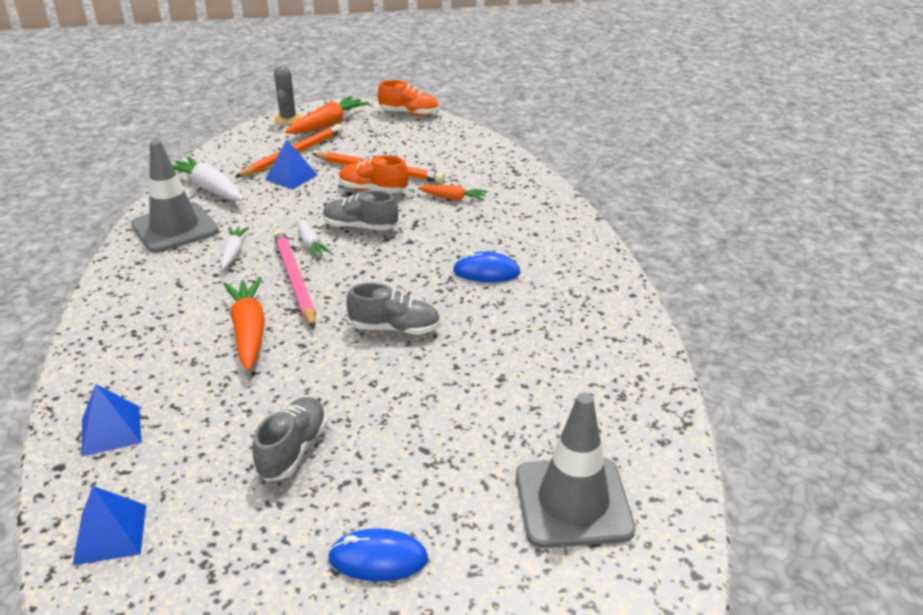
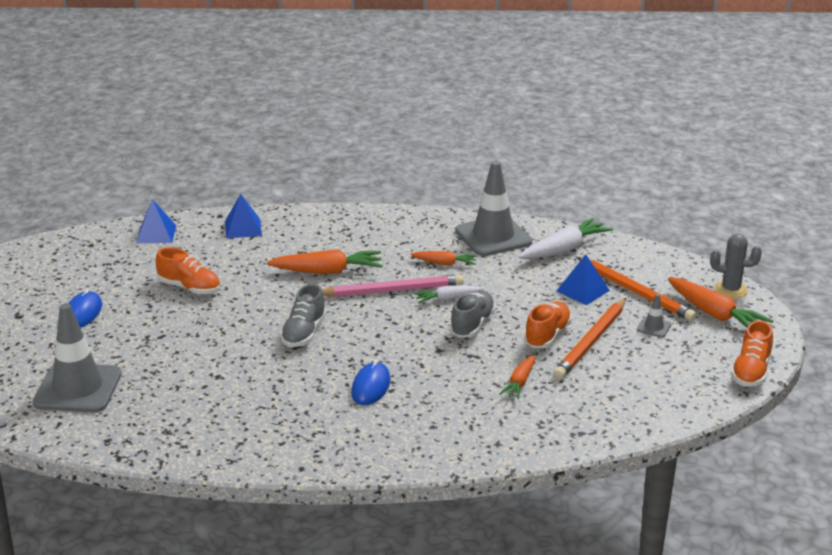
camera: 100 degrees right, 5 degrees down
(233, 252) = (445, 263): white carrot -> orange carrot
(293, 450) = (189, 288): grey shoe -> orange shoe
(351, 146) = (654, 327): none -> grey traffic cone

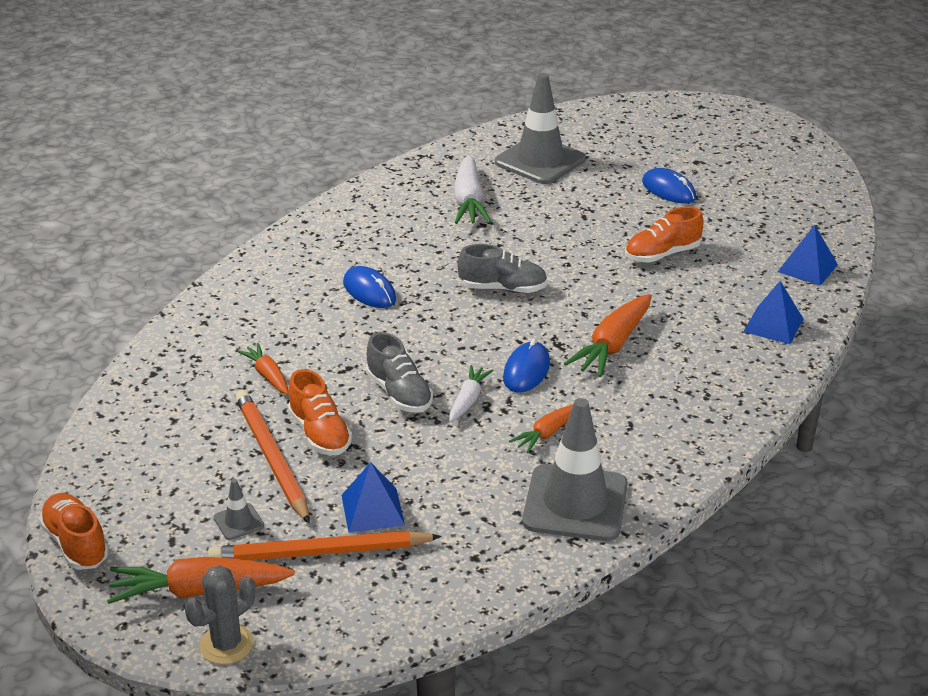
camera: 125 degrees right, 5 degrees up
(304, 333) = (503, 288): grey shoe -> grey shoe turned 135 degrees clockwise
(392, 290) = (526, 371): pink pencil -> blue mouse
(564, 249) = (481, 549): white carrot -> white carrot (469, 201)

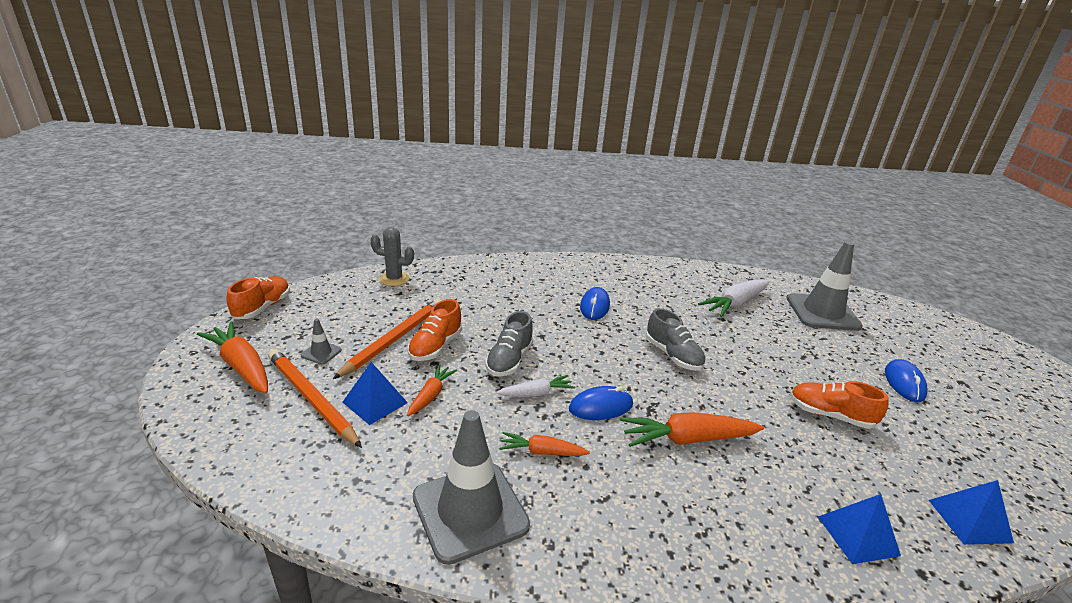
camera: 50 degrees right, 5 degrees down
(226, 644) = (189, 400): grey cactus -> grey cactus (394, 279)
(267, 375) = (472, 305): orange carrot -> orange carrot (431, 395)

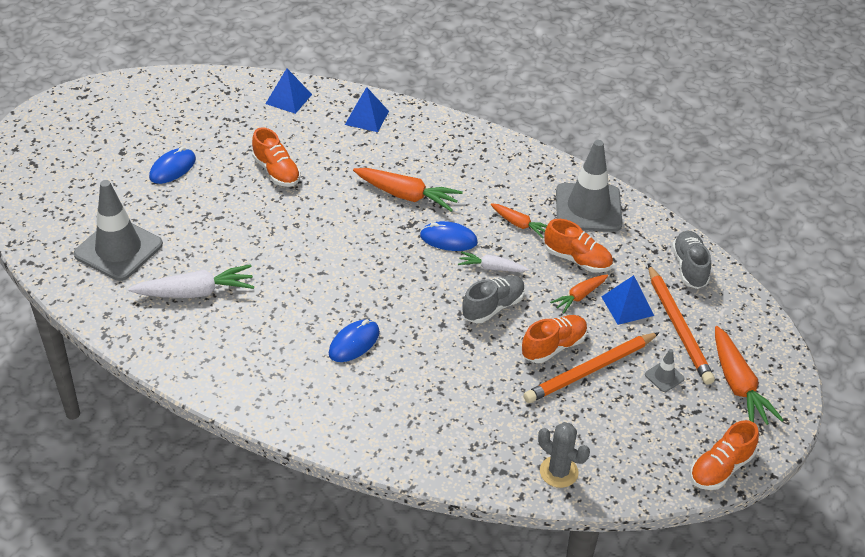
camera: 150 degrees left, 15 degrees up
(451, 433) = (577, 259): none -> orange shoe
(673, 355) = (338, 259): grey shoe -> grey shoe (689, 267)

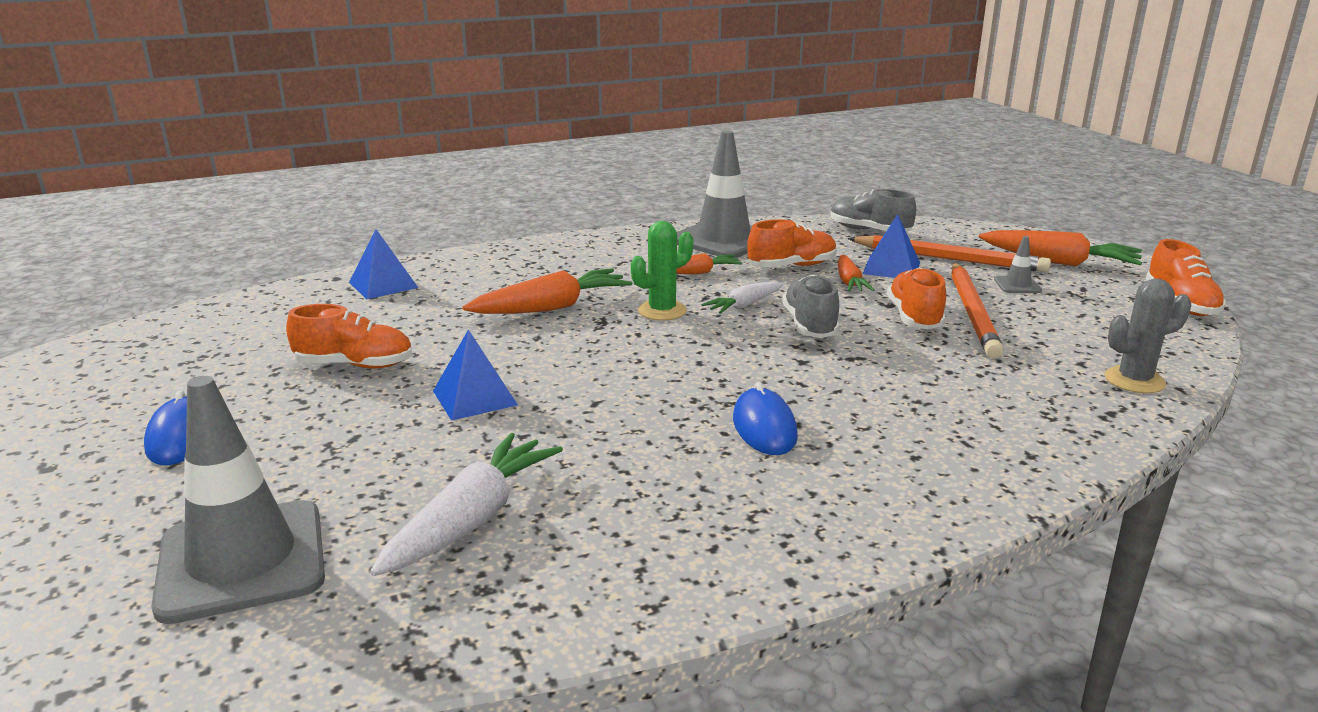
camera: 50 degrees left, 20 degrees down
(288, 99) = (249, 313): blue pyramid -> blue pyramid (475, 397)
(448, 239) = (662, 311): blue mouse -> green cactus

